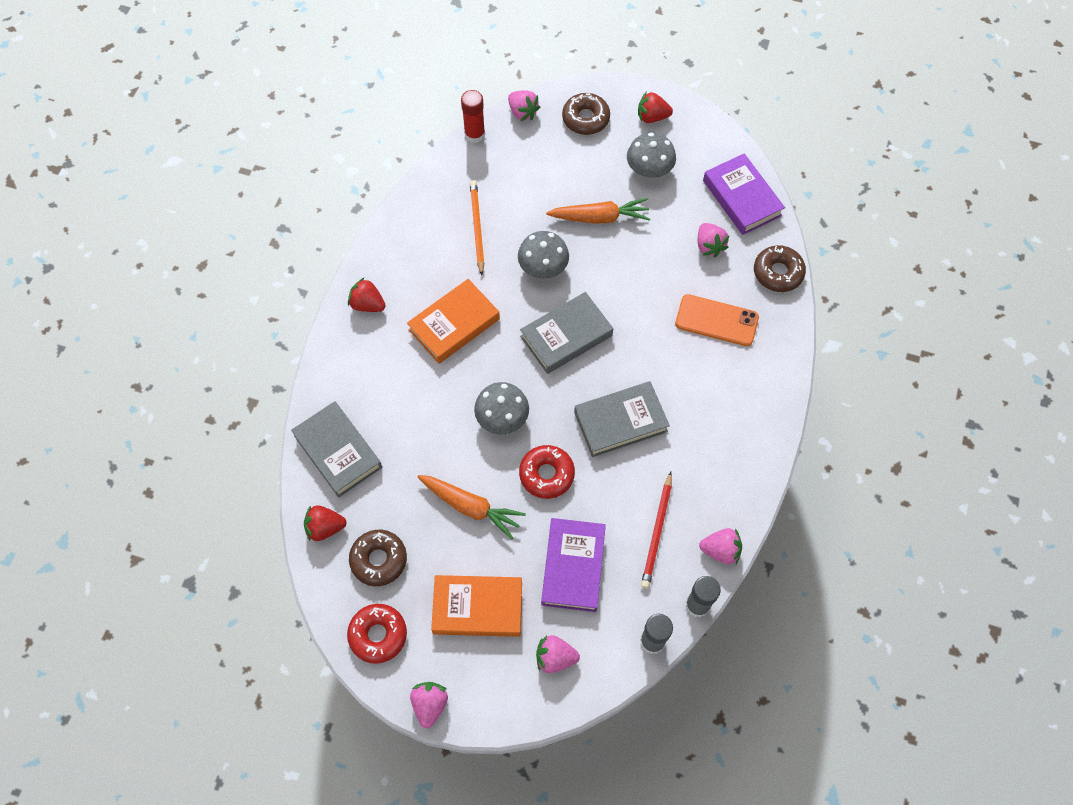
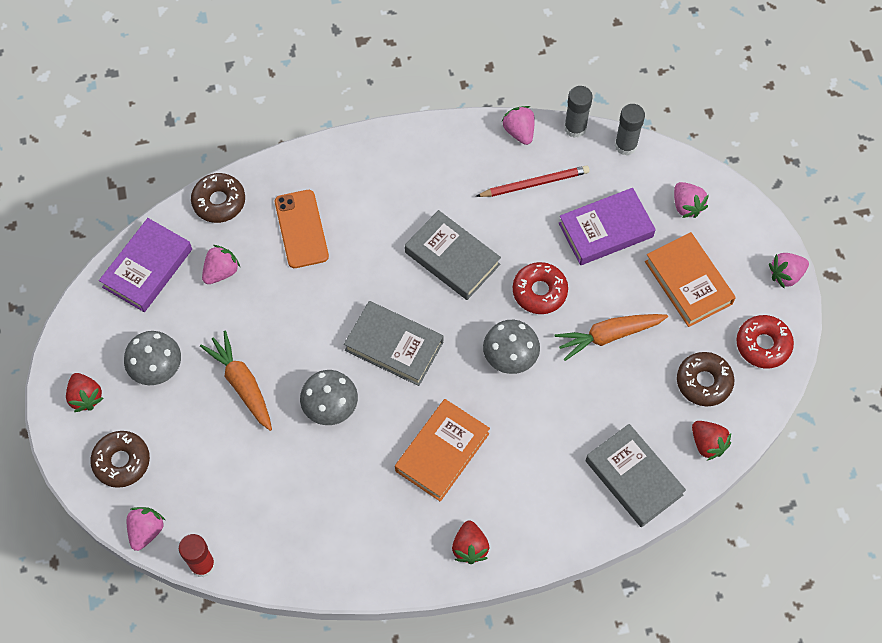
camera: 120 degrees left, 0 degrees up
(338, 451) = (634, 478): grey book -> grey book turned 60 degrees counterclockwise
(454, 324) = (442, 452): orange book -> orange book turned 75 degrees counterclockwise
(471, 507) = (609, 336): orange carrot -> orange carrot turned 105 degrees counterclockwise
(477, 227) = (320, 494): orange pencil -> none

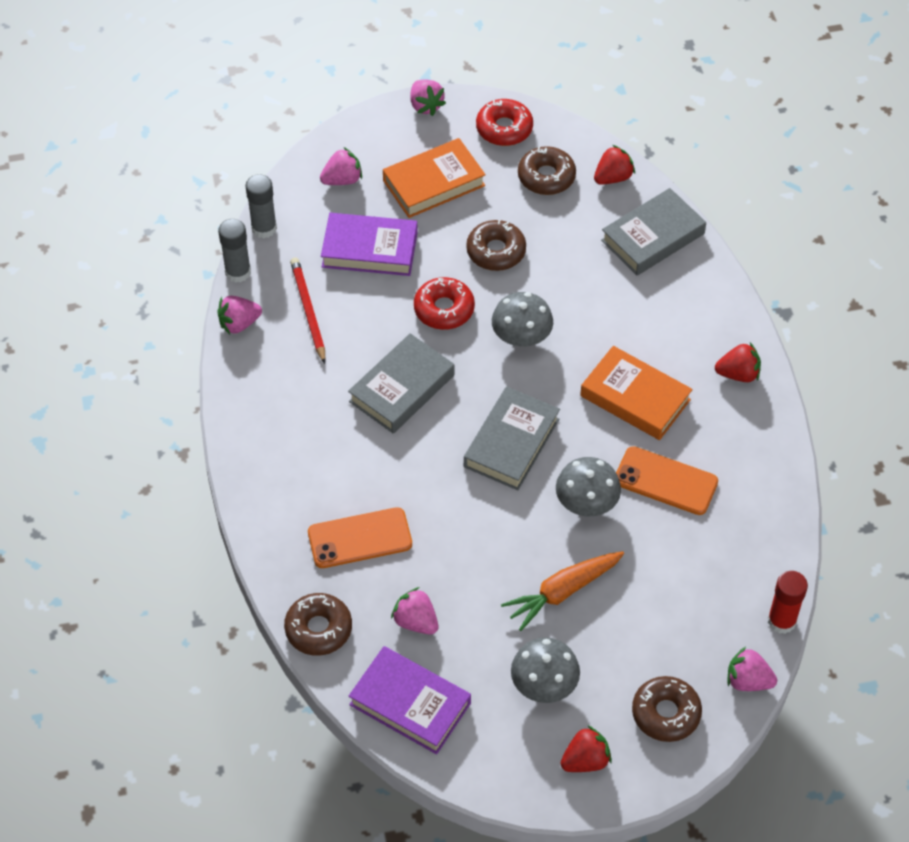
camera: 90 degrees left, 10 degrees down
(350, 474) = (665, 481): none -> orange phone
(605, 230) = (369, 249): purple book -> purple book turned 60 degrees counterclockwise
(609, 336) = (496, 251): orange carrot -> brown donut

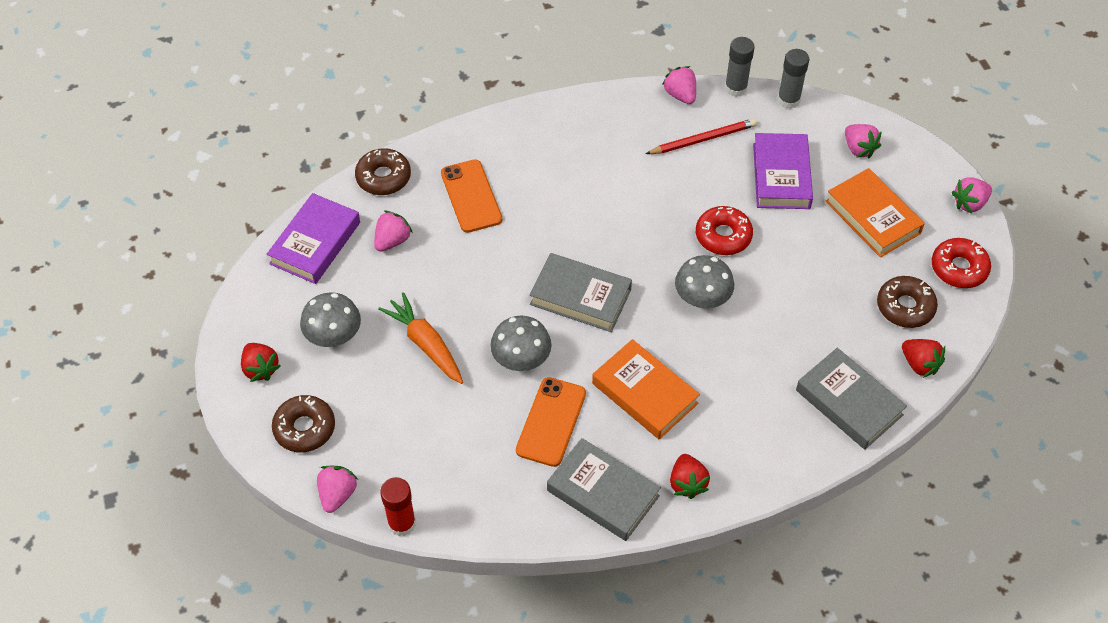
camera: 85 degrees right, 0 degrees up
(402, 388) = (629, 212): grey book -> grey book (603, 493)
(496, 251) = (800, 271): brown donut -> none
(635, 398) = (644, 393): orange book -> orange book turned 75 degrees counterclockwise

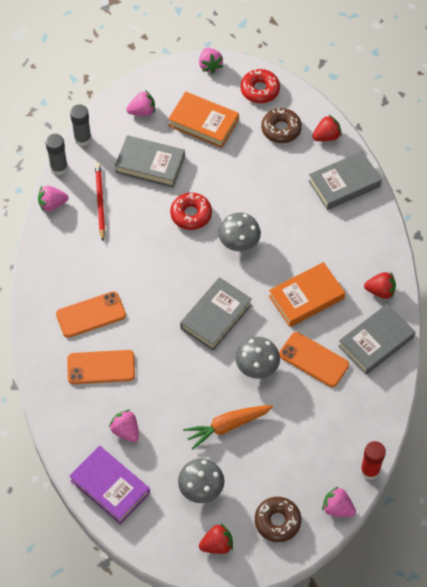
camera: 75 degrees left, 5 degrees up
(383, 177) = (61, 425): brown donut -> none
(540, 169) = (91, 314): none -> orange phone
(781, 176) = (150, 164): purple book -> grey book
(872, 217) = (203, 123): orange book -> orange book turned 45 degrees clockwise

